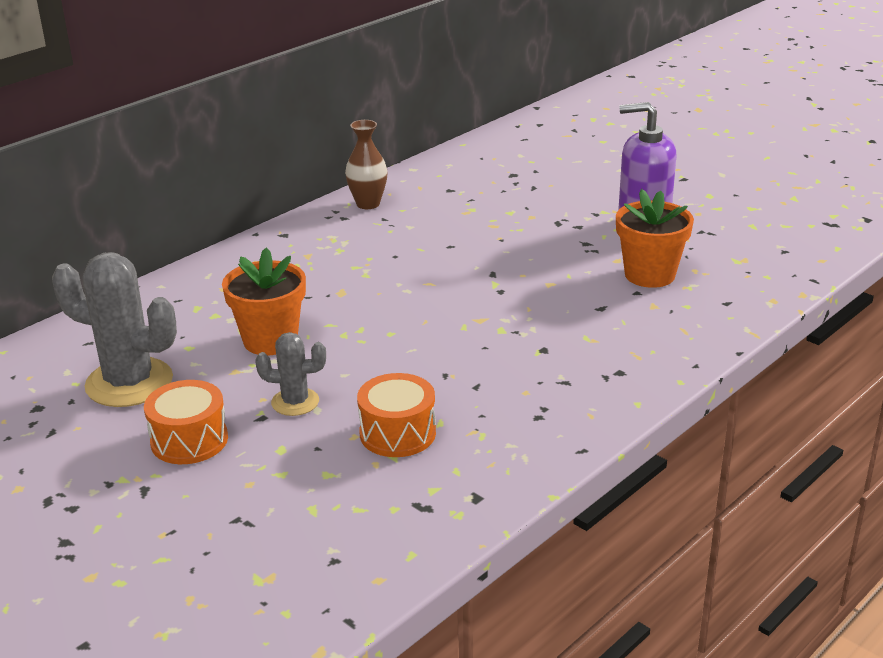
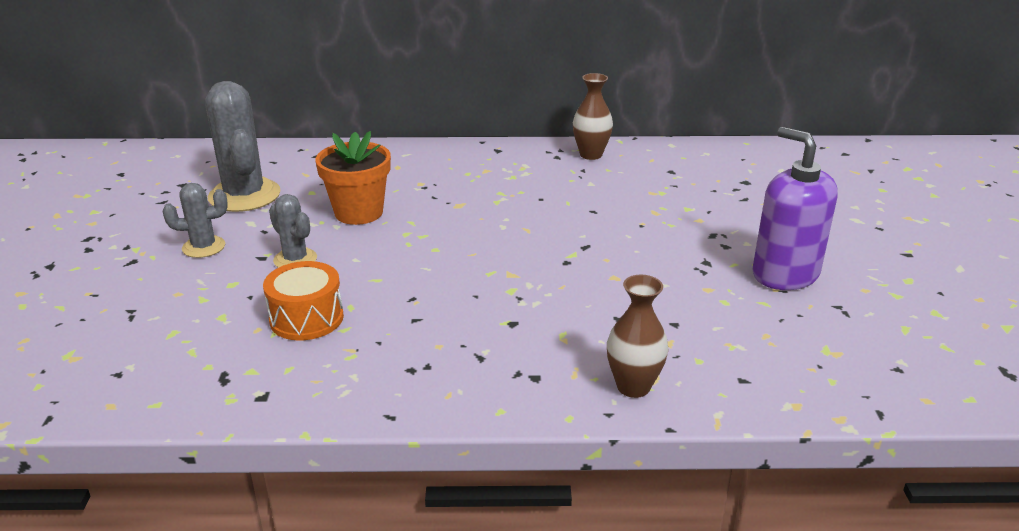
camera: 45 degrees right, 0 degrees up
(189, 440) = (203, 247): orange drum -> grey cactus
(649, 275) = (713, 316): orange flower pot -> none
(681, 342) = (633, 386): none -> brown vase

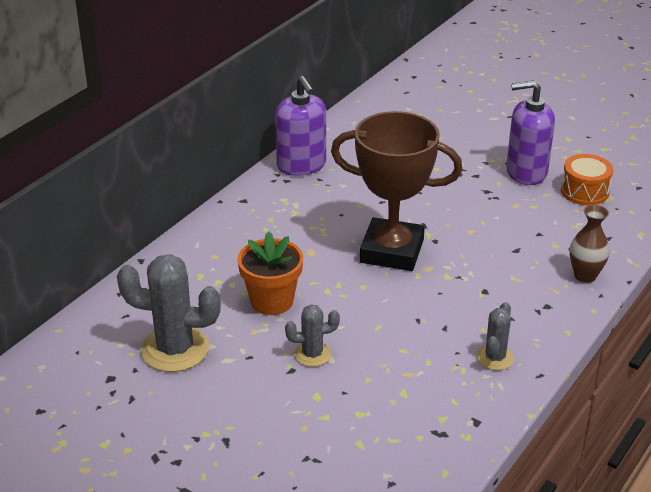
camera: 55 degrees left, 5 degrees up
(203, 247) = (243, 395): grey cactus -> grey cactus (495, 358)
(306, 318) = (400, 374): orange drum -> orange drum (584, 191)
(514, 244) = (392, 251): none -> brown trophy
(591, 155) = (301, 165): brown vase -> purple soap dispenser

